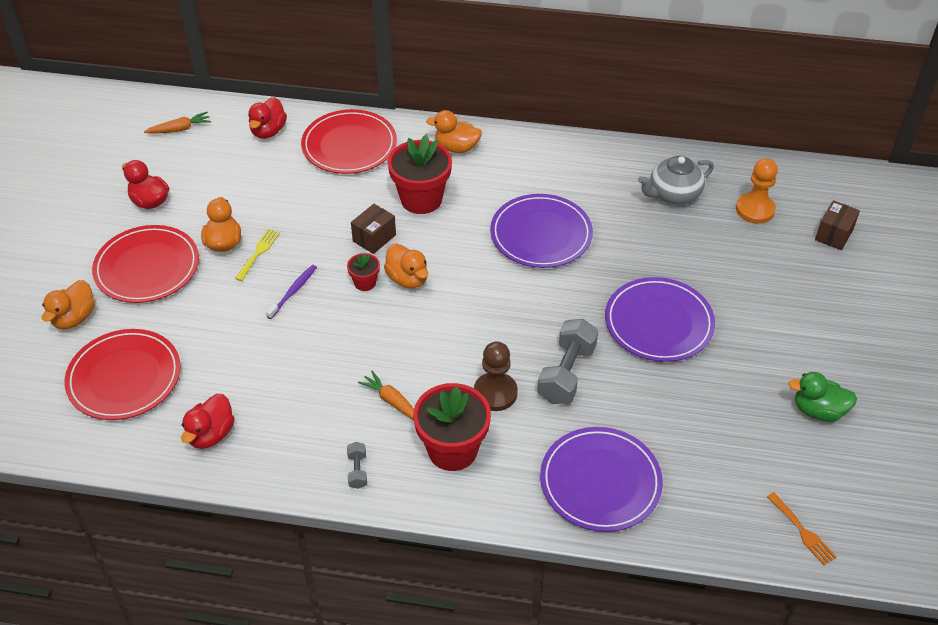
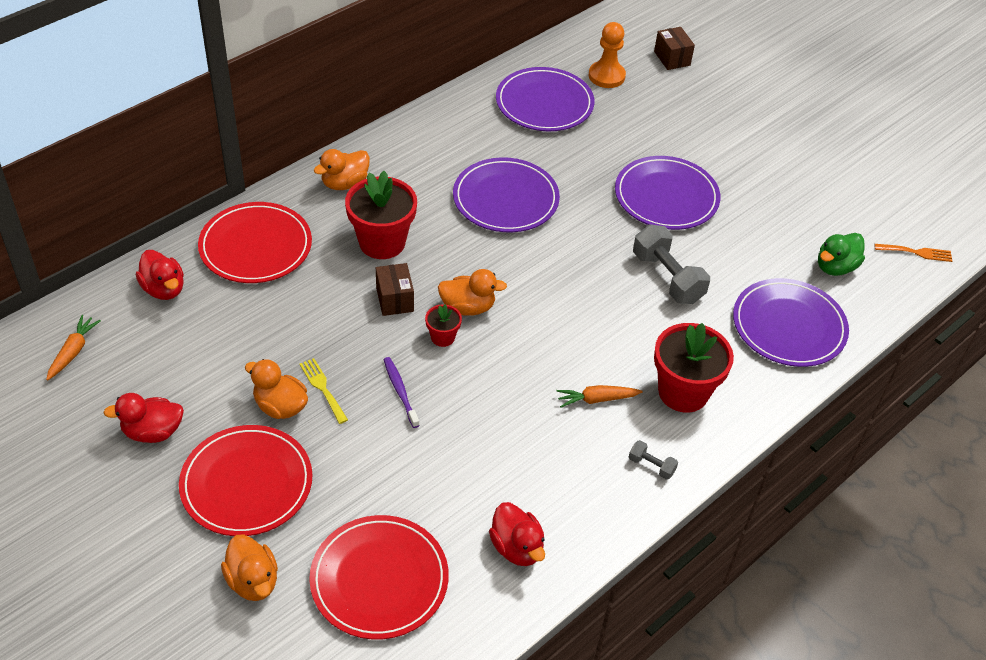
camera: 55 degrees left, 0 degrees up
(495, 393) = (648, 330): brown pawn -> none
(673, 194) = (544, 103): grey teapot -> purple plate
(818, 410) = (822, 175): green duck -> green duck (835, 267)

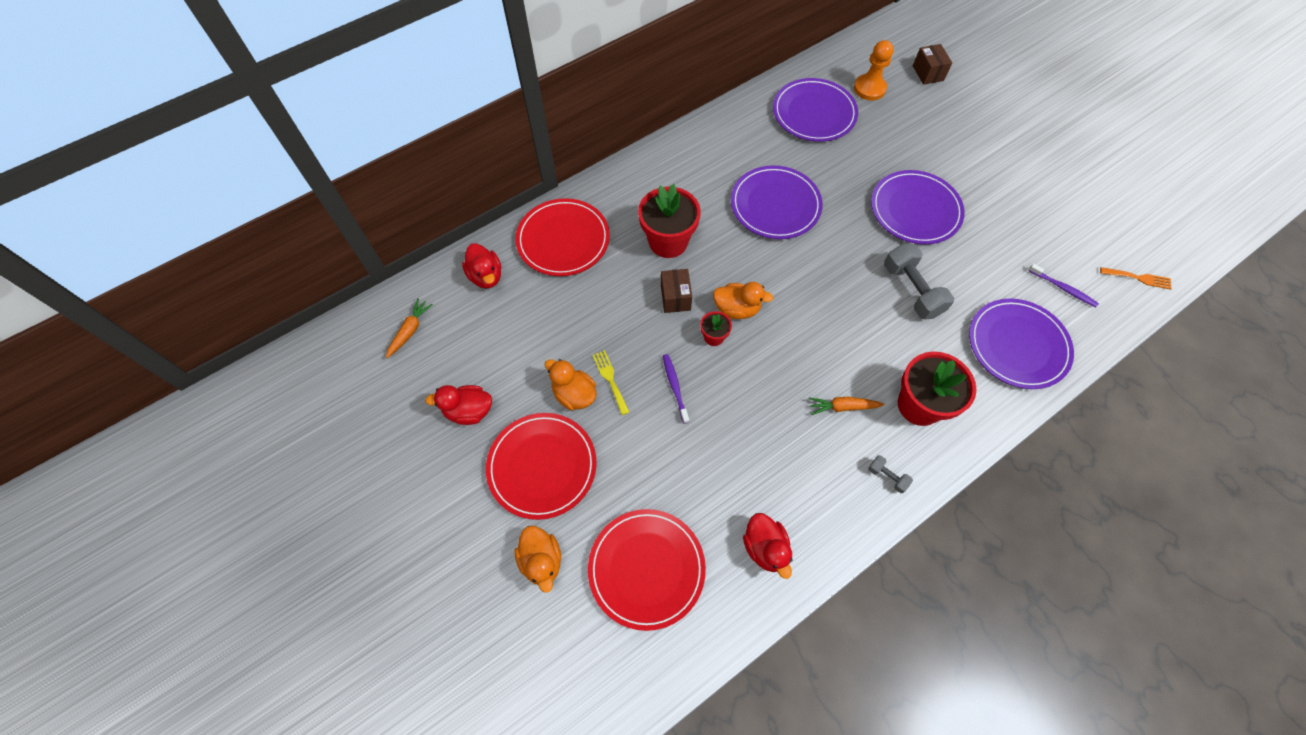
camera: 10 degrees right, 15 degrees up
(344, 183) = (640, 183): orange duck -> none
(835, 267) = (1063, 288): green duck -> purple toothbrush

